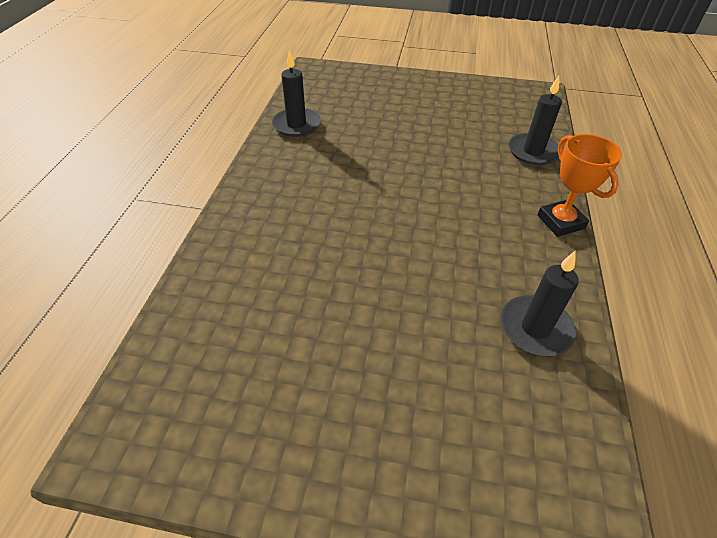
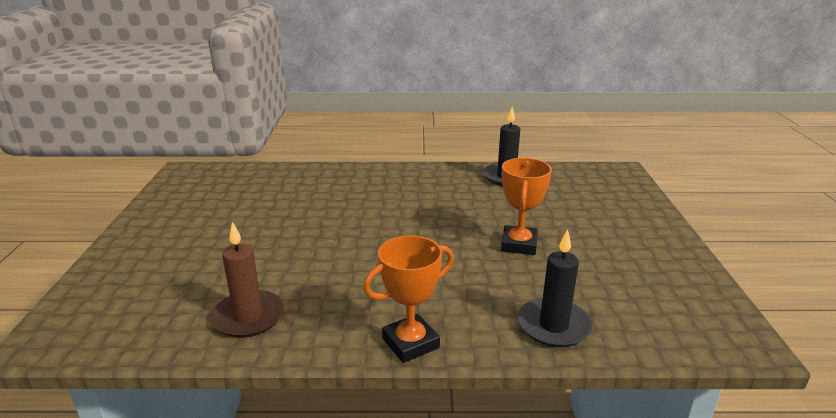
camera: 80 degrees right, 20 degrees down
(424, 144) = (519, 244): none -> orange trophy
(535, 328) = (248, 317): black candle -> brown candle

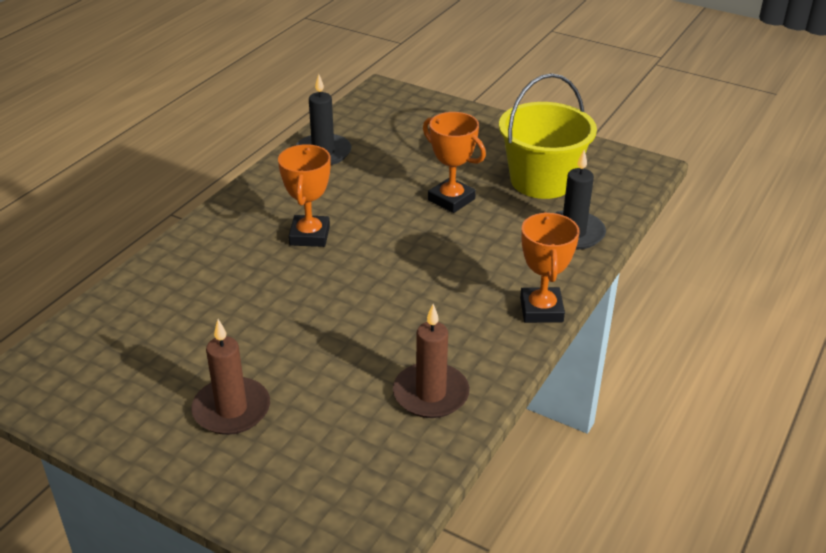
camera: 60 degrees left, 10 degrees up
(189, 240) = (231, 409): none -> brown candle
(401, 204) = (309, 235): none -> orange trophy
(613, 281) = (542, 181): none -> yellow bucket

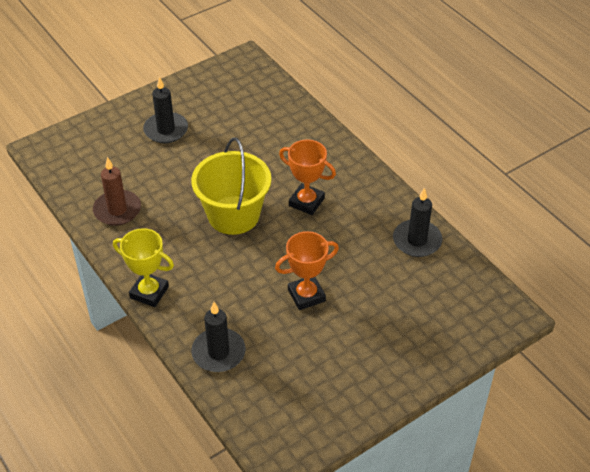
camera: 115 degrees right, 10 degrees up
(231, 409) = (166, 130): brown candle -> black candle
(541, 310) = (149, 292): orange trophy -> yellow trophy
(542, 181) = (300, 367): yellow bucket -> yellow bucket (233, 215)

